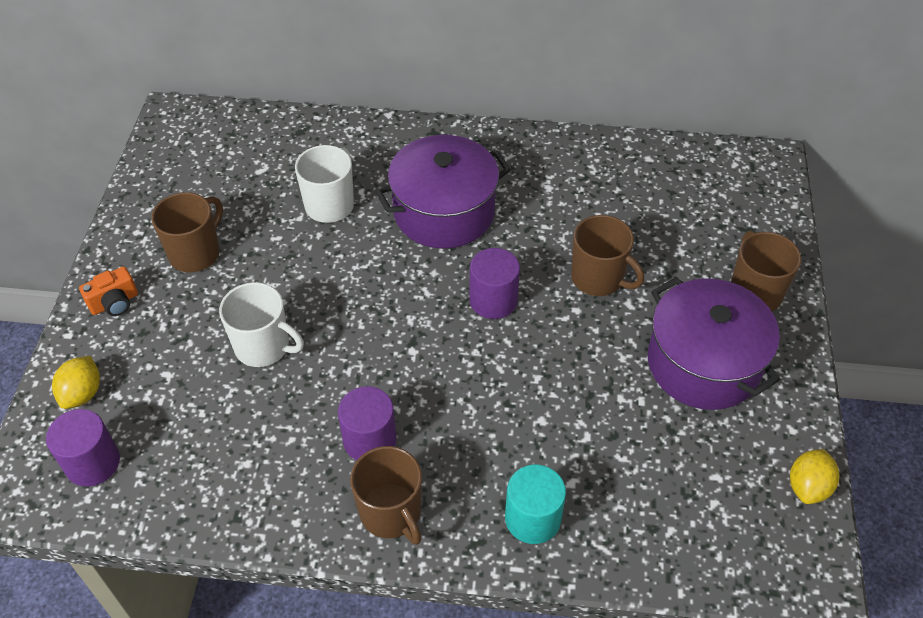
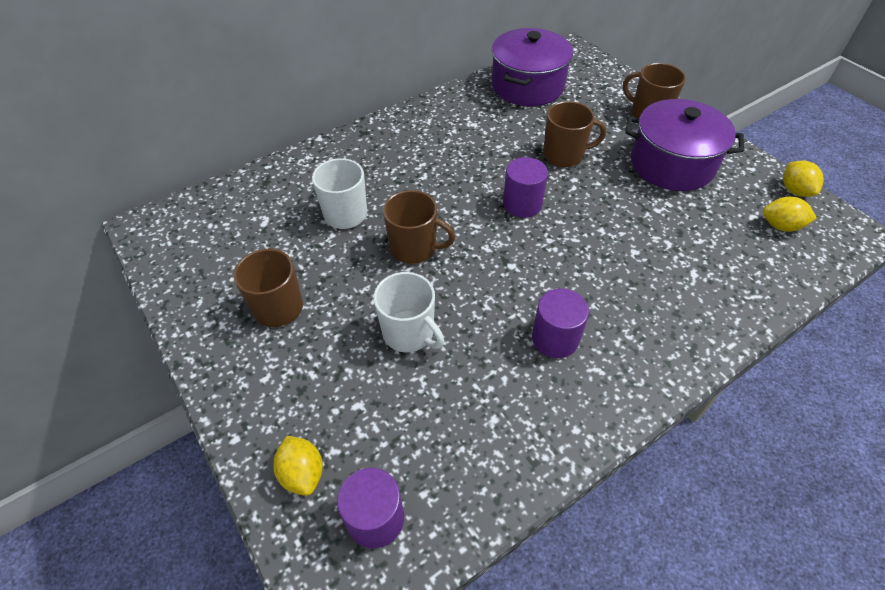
camera: 40 degrees left, 0 degrees up
(114, 303) = (250, 386): orange camera -> none
(263, 347) = (409, 333): white mug -> white mug turned 60 degrees clockwise
(391, 513) = (625, 372): brown mug -> brown mug (414, 248)
(444, 212) = (428, 173): purple pot -> purple pot (527, 86)
(532, 518) = (702, 309): turquoise cylinder -> none
(733, 508) = (781, 226): none -> yellow lemon

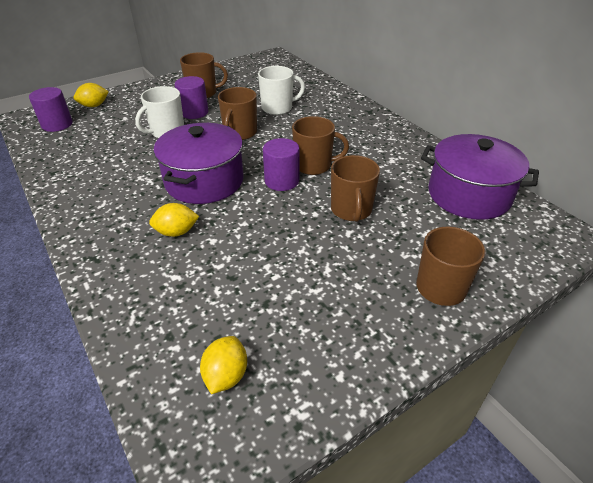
camera: 90 degrees right, 10 degrees down
(489, 179) = (313, 165): none -> brown mug
(555, 338) = (137, 187): purple cylinder -> purple cylinder (194, 112)
(672, 164) = (343, 291): purple pot -> purple pot (204, 181)
(795, 190) = (292, 417): yellow lemon -> yellow lemon (176, 232)

